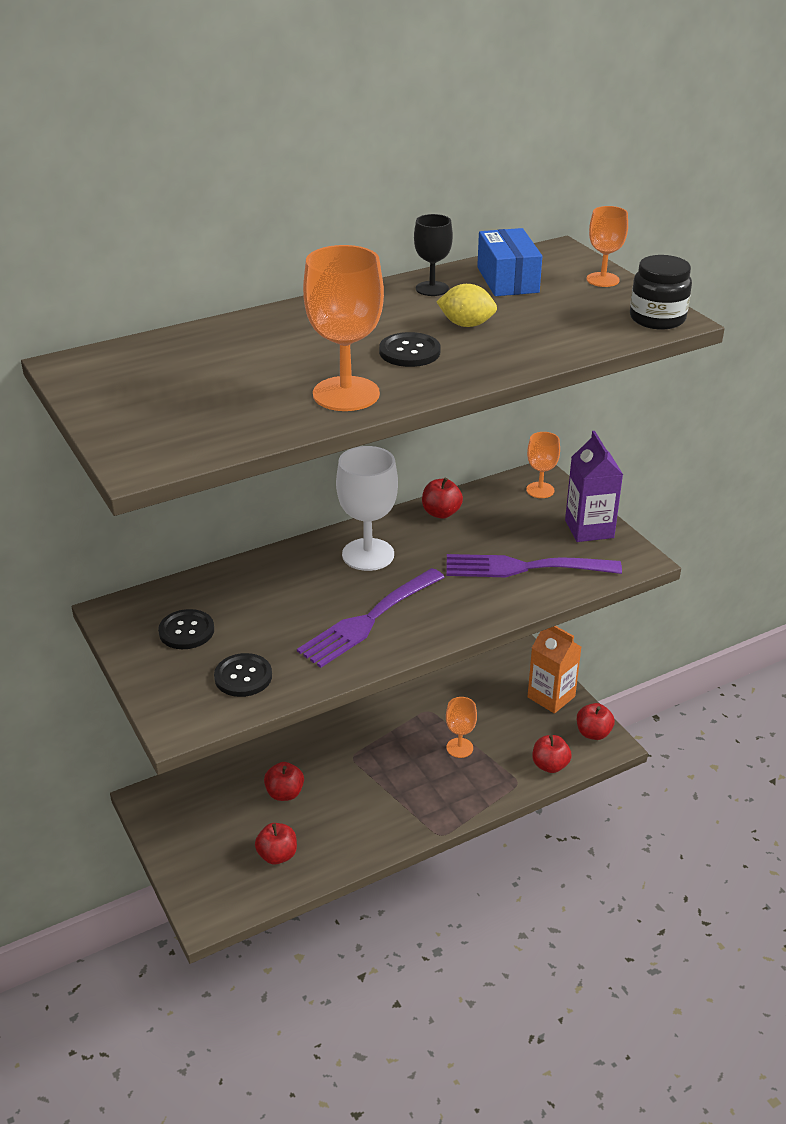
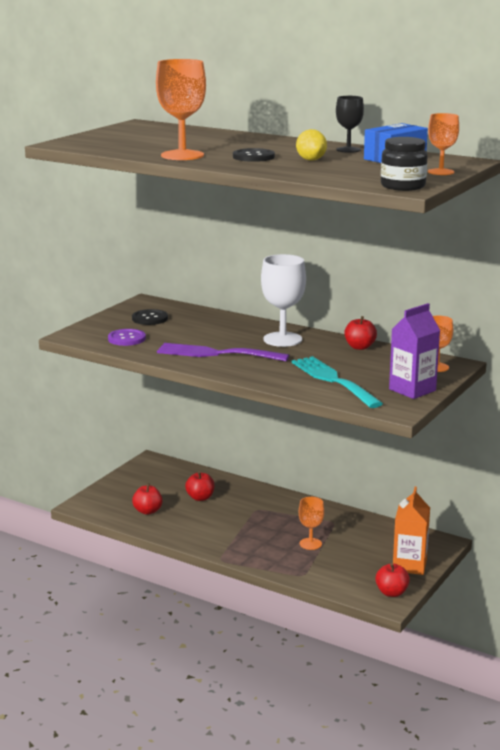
camera: 60 degrees right, 15 degrees down
(243, 677) = (126, 339): black button -> purple button
(523, 568) = (333, 380): purple fork -> turquoise fork
(550, 765) = (334, 583): red apple -> none

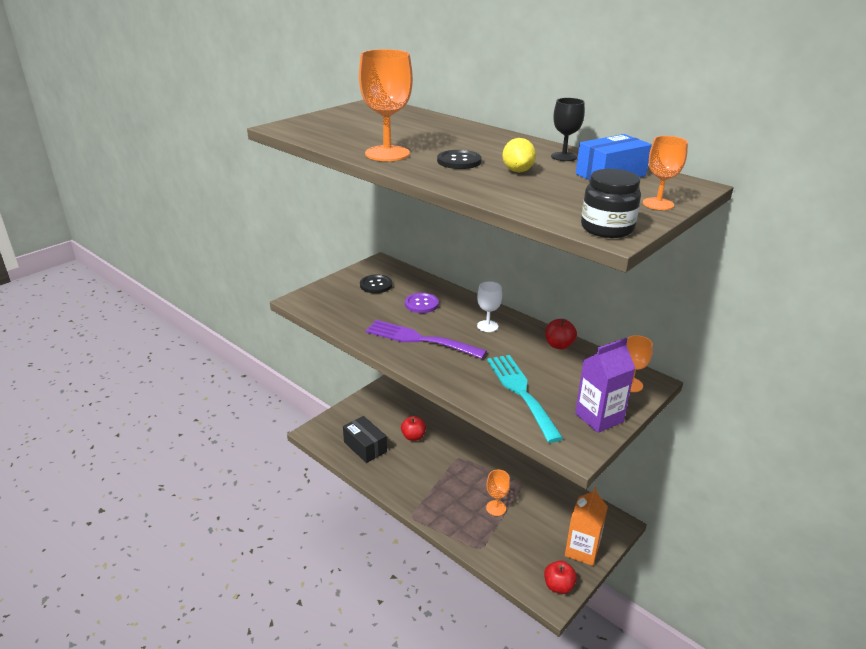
camera: 10 degrees right, 10 degrees up
(126, 339) = (345, 310): purple button -> purple button (421, 304)
(147, 511) = (365, 447): red apple -> black box
(282, 339) = (487, 326): white goblet -> white goblet, size x0.58

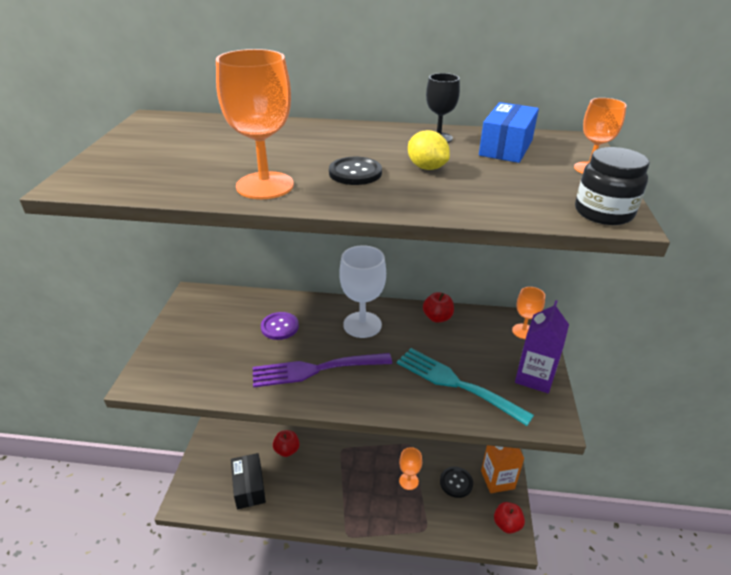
camera: 35 degrees left, 5 degrees up
(365, 447) = (249, 487): black box -> black box turned 60 degrees clockwise
(376, 285) = (212, 324): black button -> black button (456, 482)
(487, 326) = (362, 325): white goblet -> white goblet, size x1.73

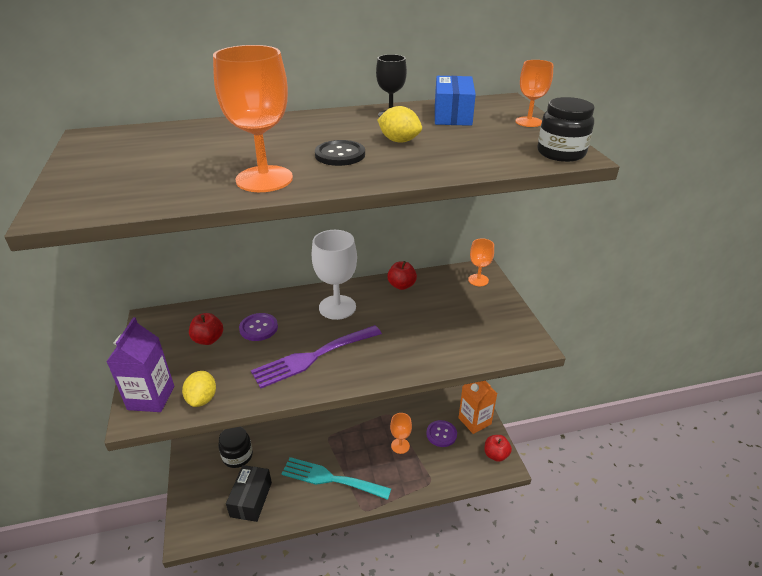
camera: 20 degrees left, 0 degrees up
(199, 382) = (202, 399): none -> yellow lemon
(249, 487) = (251, 499): black box -> black box turned 45 degrees clockwise
(253, 441) = (237, 456): none -> black jar
(287, 450) = (275, 454): red apple -> red apple (208, 339)
(456, 383) = (443, 336): turquoise fork -> turquoise fork (330, 479)
(456, 482) = (441, 434): black button -> purple button
(534, 377) = (503, 314): purple carton -> purple carton (151, 398)

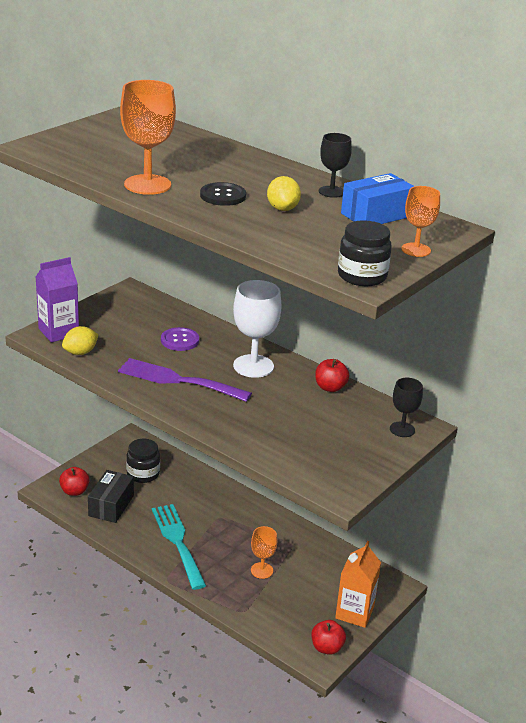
camera: 50 degrees right, 5 degrees down
(208, 339) = (140, 325): red apple -> red apple (74, 491)
(251, 499) = (111, 505): black box -> black box turned 45 degrees counterclockwise
(441, 434) = (308, 594): purple button -> none
(478, 280) = (402, 429): orange goblet -> black goblet

